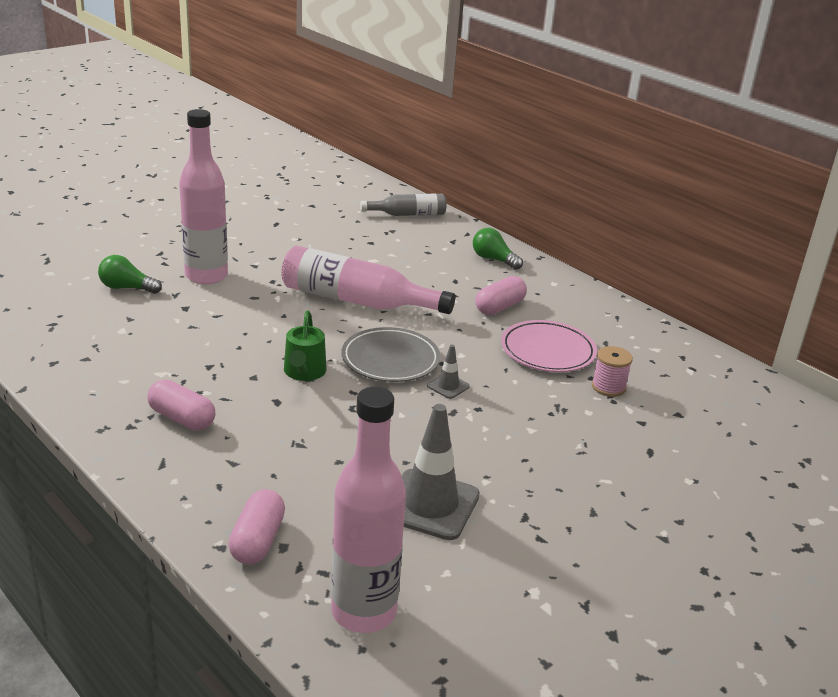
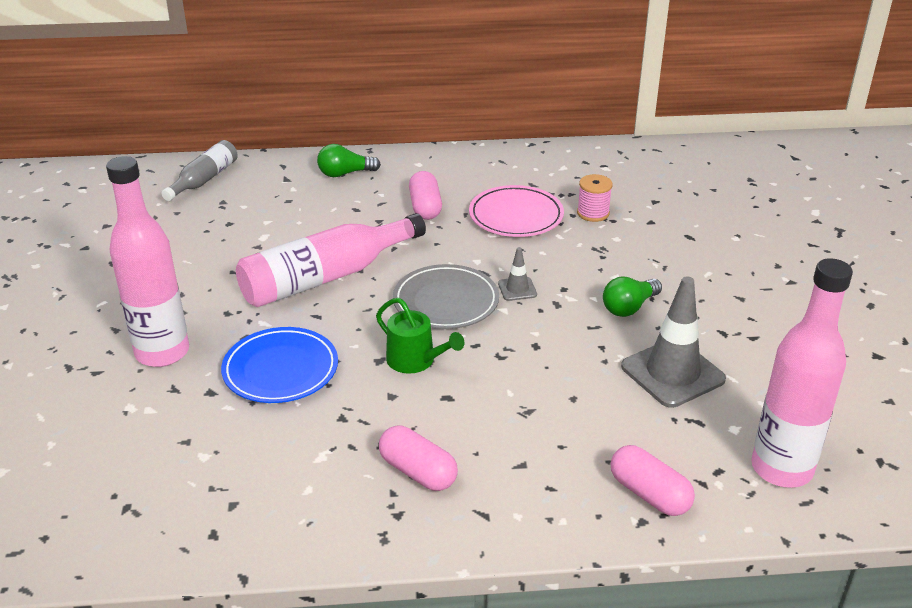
camera: 50 degrees left, 5 degrees up
(127, 288) = (116, 420): green light bulb -> green light bulb (629, 307)
(182, 418) = (418, 471): pink capsule -> pink capsule turned 60 degrees clockwise
(234, 323) = (280, 370): none -> blue plate

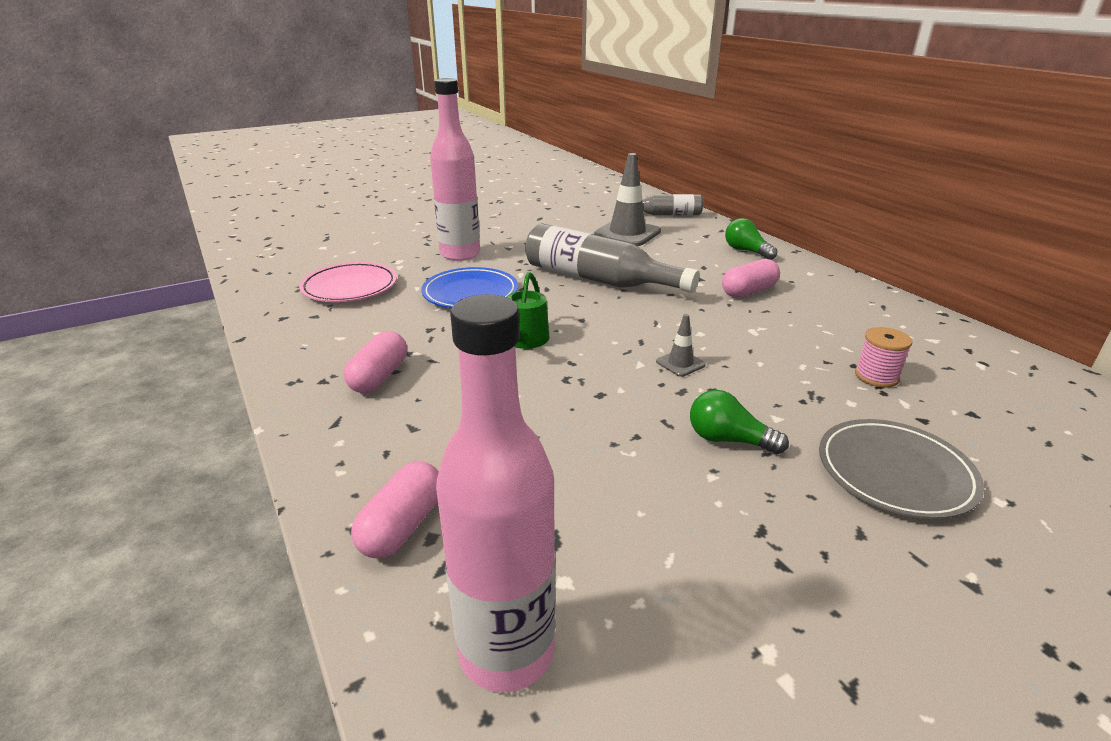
camera: 65 degrees right, 5 degrees down
(326, 277) = (598, 279): pink bottle -> grey bottle
(446, 301) = (620, 333): grey plate -> grey plate (895, 473)
(516, 216) = (801, 335): pink plate -> pink plate (350, 287)
(672, 373) = (634, 500): grey traffic cone -> grey traffic cone (627, 233)

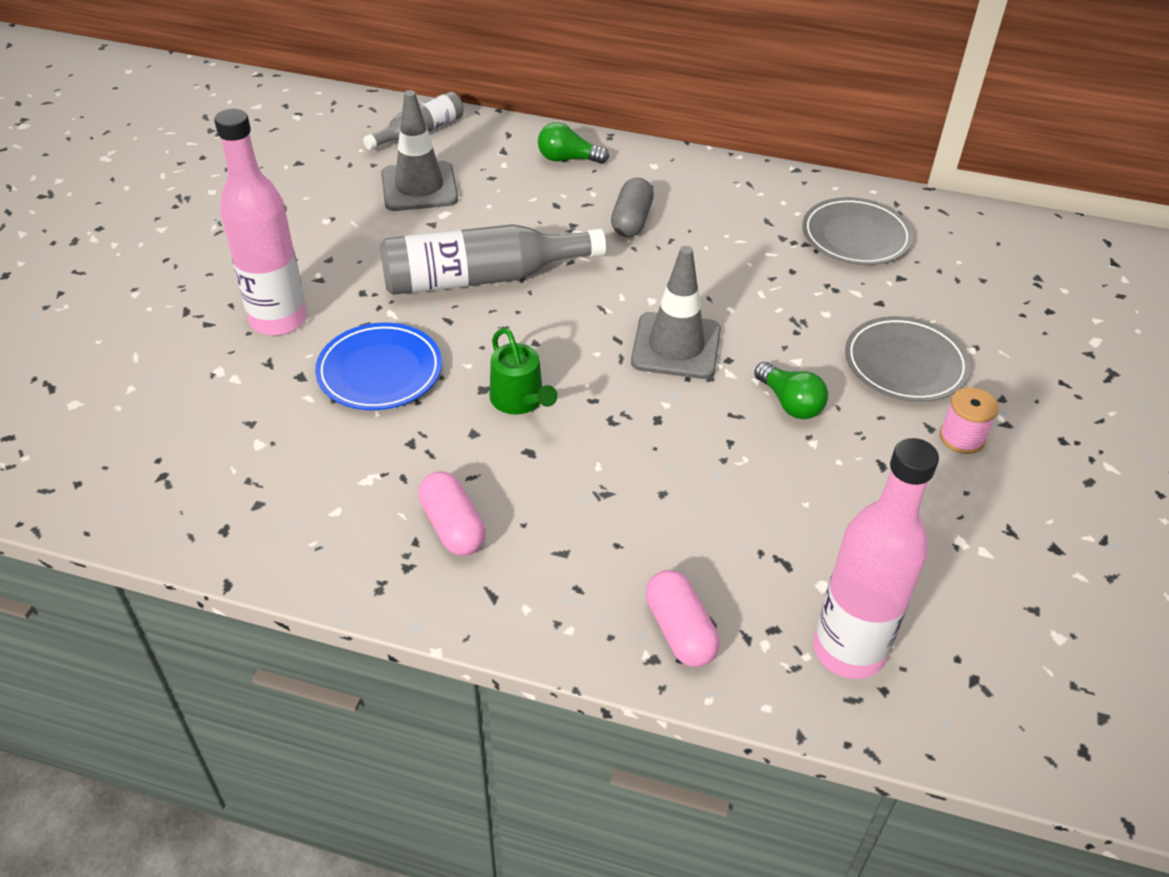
camera: 45 degrees left, 15 degrees up
(350, 287) = (227, 442): pink plate -> none
(680, 363) = (676, 346): grey traffic cone -> grey traffic cone, size x2.12
(728, 440) = (790, 403): green light bulb -> green light bulb turned 105 degrees counterclockwise
(748, 291) = (631, 221): pink capsule -> grey capsule
(876, 376) = (817, 275): pink spool -> pink spool (961, 438)
(954, 370) = (855, 236): none -> grey plate

